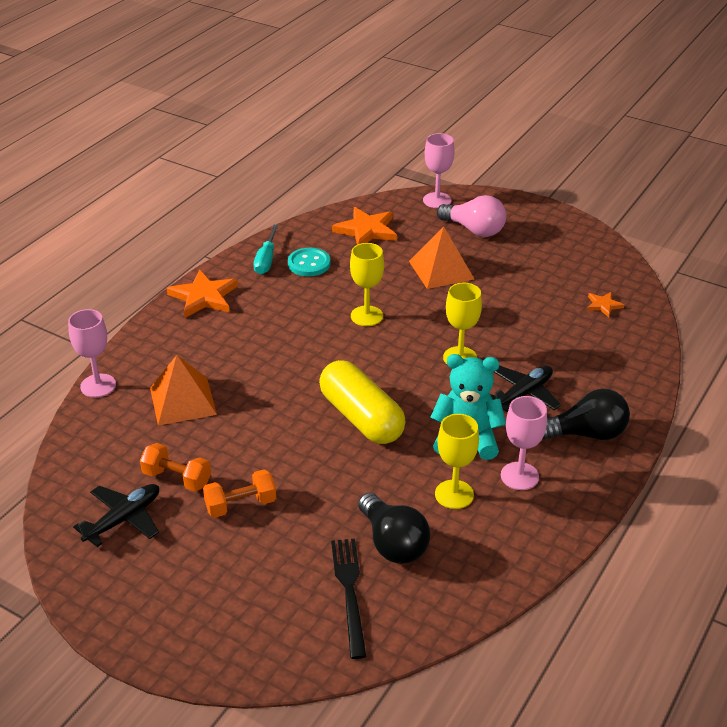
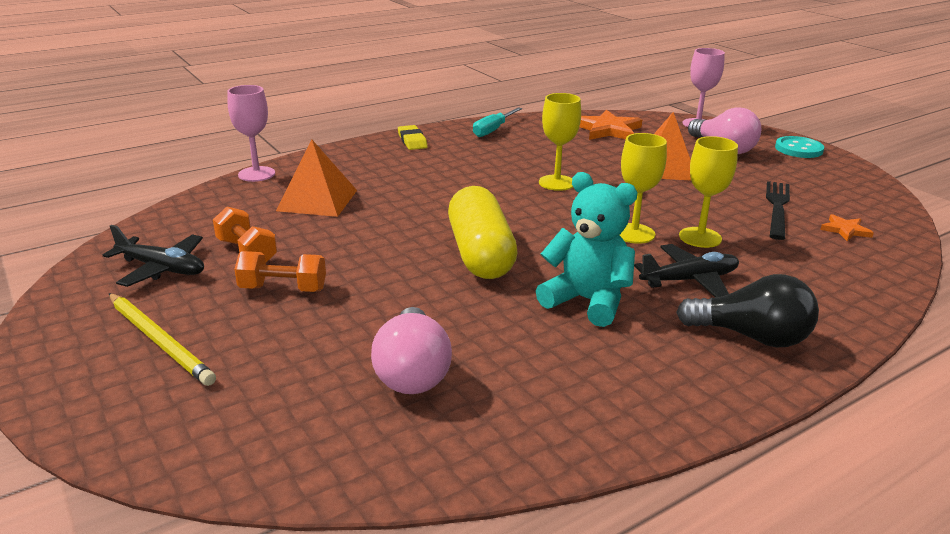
camera: 25 degrees right, 10 degrees down
(123, 519) = (162, 268): black plane -> black plane turned 45 degrees clockwise
(193, 584) = (159, 341): none -> yellow pencil
(204, 297) = (412, 141): orange star -> yellow eraser
(309, 264) = (531, 139): turquoise button -> turquoise button (798, 149)
(349, 591) = (315, 404): black fork -> black fork (777, 207)
(393, 543) = (412, 372): black light bulb -> pink light bulb
(454, 494) = (529, 347): yellow goblet -> yellow goblet (700, 237)
(519, 476) = (629, 353): pink goblet -> none

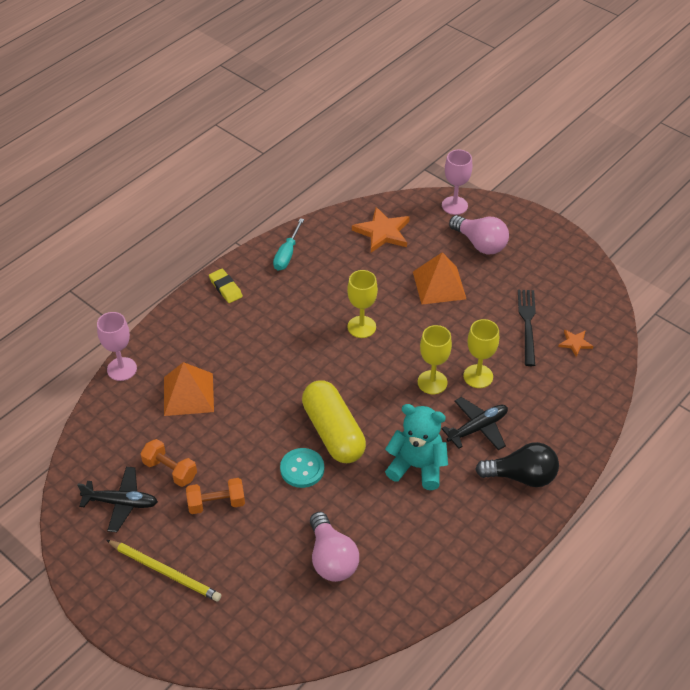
camera: 15 degrees left, 20 degrees up
(798, 149) = (538, 231): turquoise button -> turquoise button (302, 469)

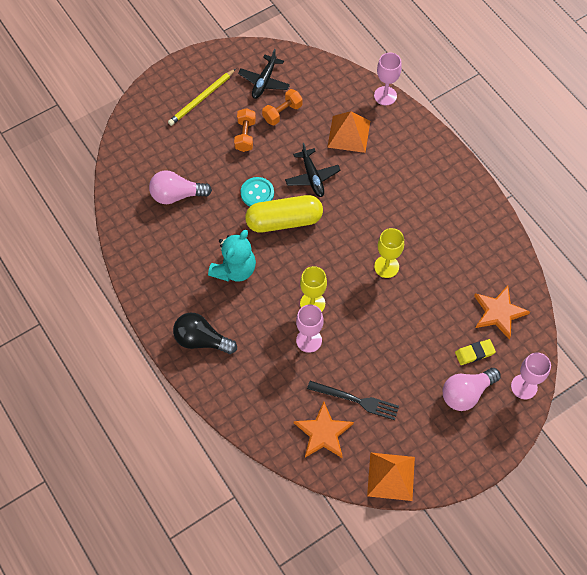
camera: 105 degrees right, 15 degrees up
(225, 288) = (455, 176): yellow eraser -> yellow eraser (474, 353)
(287, 254) = (485, 229): turquoise screwdriver -> none
(439, 285) = (421, 341): orange pyramid -> orange pyramid (391, 476)
(477, 428) = (257, 323): black plane -> black plane (312, 177)
(478, 376) = (309, 340): yellow goblet -> pink goblet
(521, 476) = (201, 340): black light bulb -> black light bulb turned 90 degrees clockwise
(575, 343) = (323, 433): orange star -> orange star, size x1.89

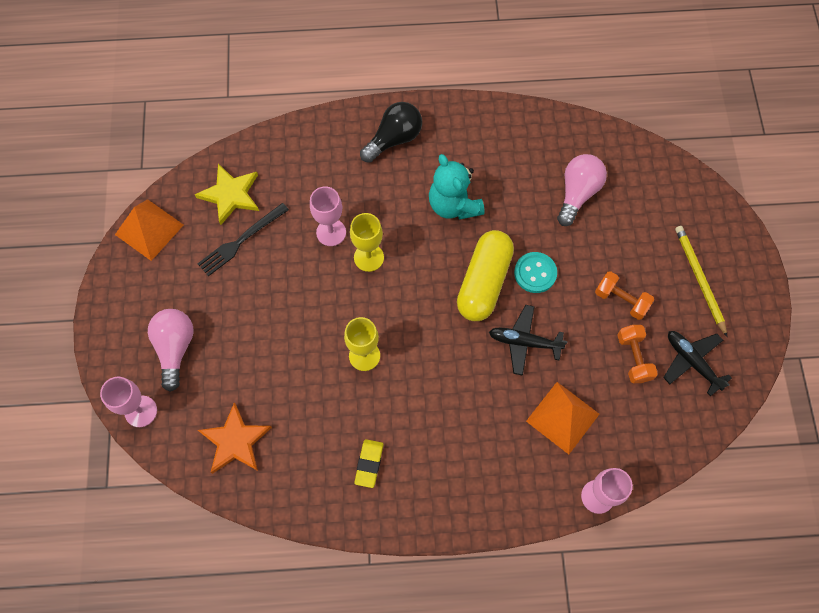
camera: 120 degrees right, 5 degrees up
(323, 433) = (230, 195): orange star -> yellow star
(474, 353) = (209, 385): yellow eraser -> yellow eraser (369, 464)

